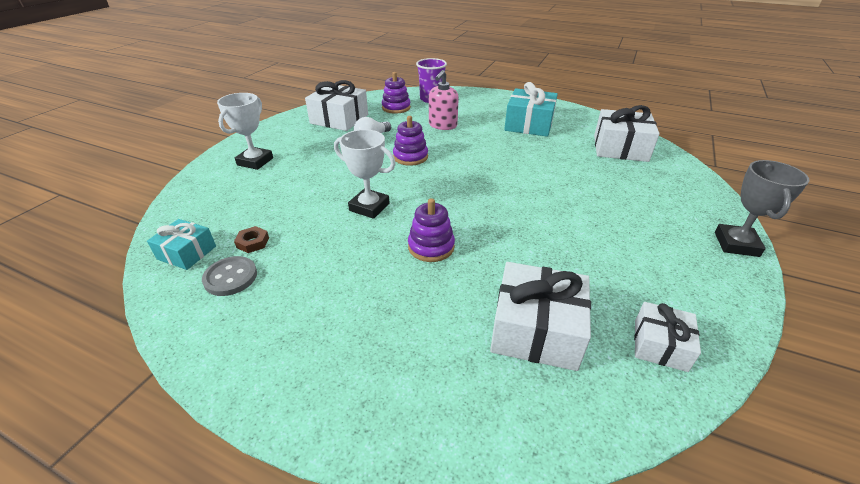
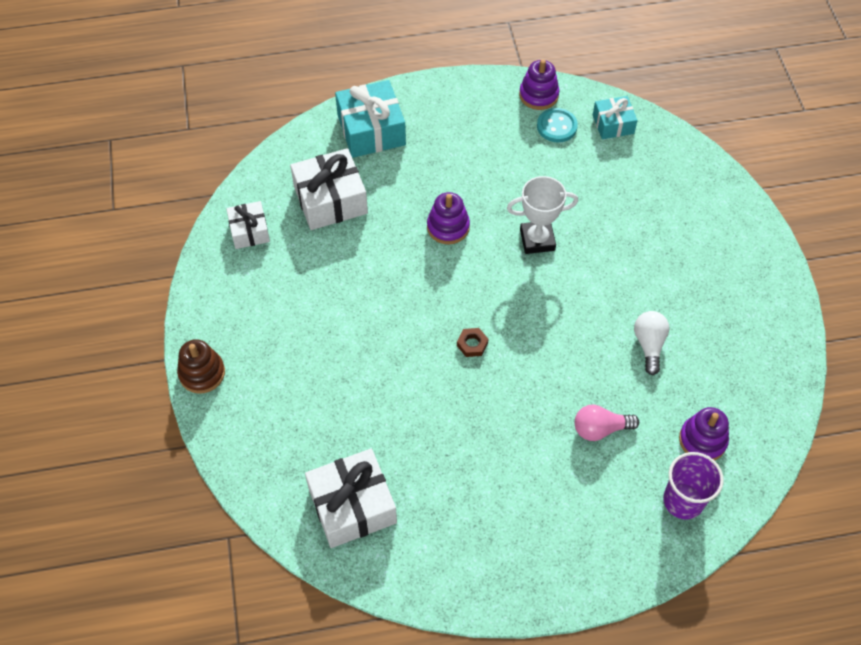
camera: 145 degrees right, 20 degrees up
(230, 277) = (556, 126): grey button -> turquoise button
(253, 242) = (581, 156): brown nut -> brown nut (472, 344)
(255, 161) = (712, 234): white trophy -> none
(339, 119) = (736, 364): white gift -> none
(410, 157) = (573, 335): purple stacking toy -> purple stacking toy (538, 95)
(442, 125) = (600, 429): pink soap dispenser -> pink light bulb
(529, 124) = (495, 504): turquoise gift -> turquoise gift (371, 130)
(736, 244) = (202, 373): grey trophy -> brown stacking toy

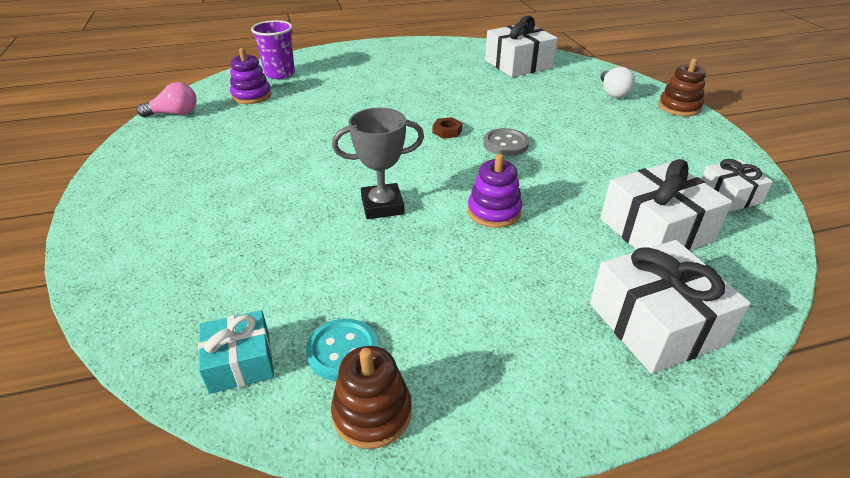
camera: 175 degrees right, 20 degrees down
(371, 130) = (655, 323): turquoise gift -> white gift
(416, 317) = (505, 144): none -> grey button
(537, 240) = (382, 206): white trophy -> grey trophy
(538, 95) = (372, 413): purple stacking toy -> brown stacking toy
(600, 429) = (334, 97): pink light bulb -> pink light bulb (174, 114)
(649, 345) = (276, 138): white light bulb -> white light bulb (613, 93)

